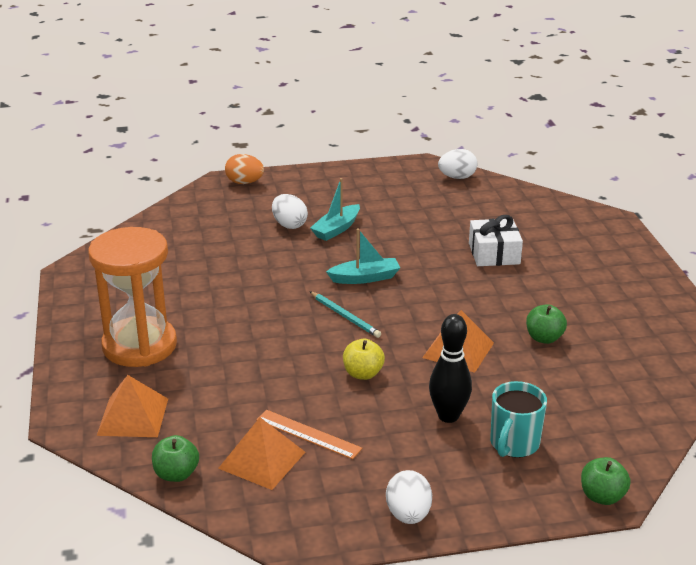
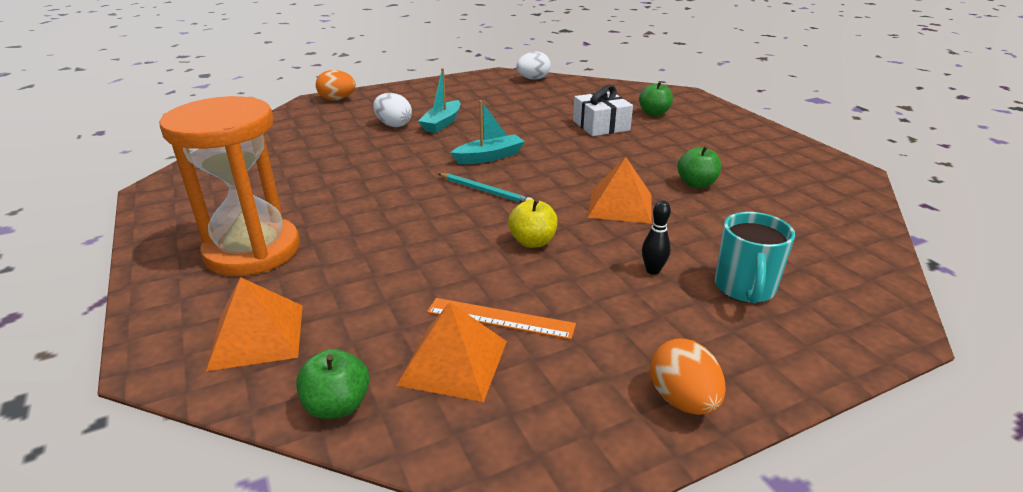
camera: 15 degrees left, 0 degrees up
(408, 514) = (682, 400): white egg -> orange egg
(448, 416) = (653, 270): black bowling pin -> black bowling pin, size x0.55
(602, 496) = (886, 330): green apple -> green apple (654, 113)

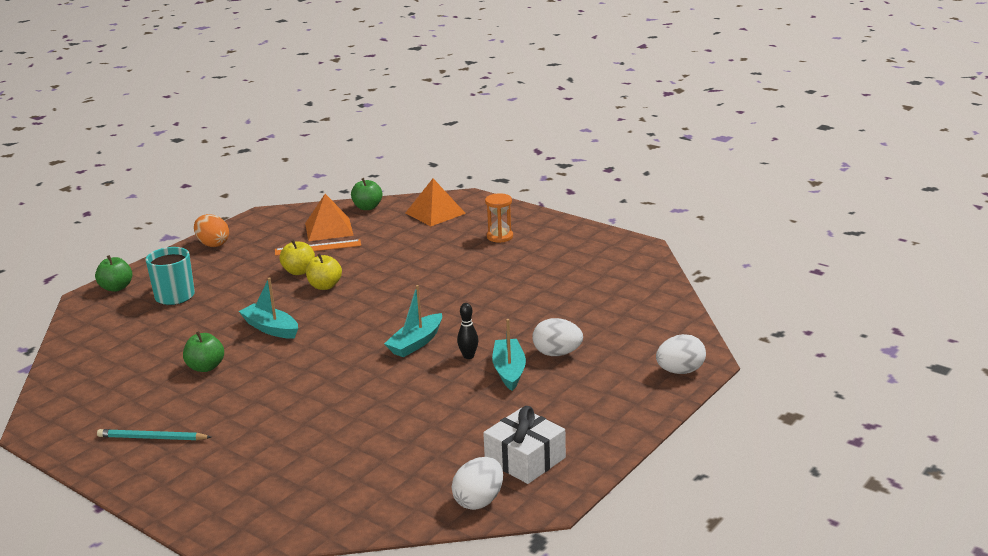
camera: 155 degrees right, 5 degrees down
(252, 251) = (500, 237): orange hourglass -> orange hourglass, size x0.43
(337, 99) = (680, 371): orange egg -> white egg
(485, 191) = (389, 311): turquoise pencil -> turquoise pencil (152, 438)
(553, 277) = (299, 271): none -> yellow apple
(601, 125) = (325, 421): white gift -> white gift (525, 459)
(620, 205) = (271, 328): orange pyramid -> turquoise boat
(653, 270) = (235, 290): black bowling pin -> black bowling pin (468, 356)
(654, 113) = (264, 466): green apple -> green apple (116, 288)

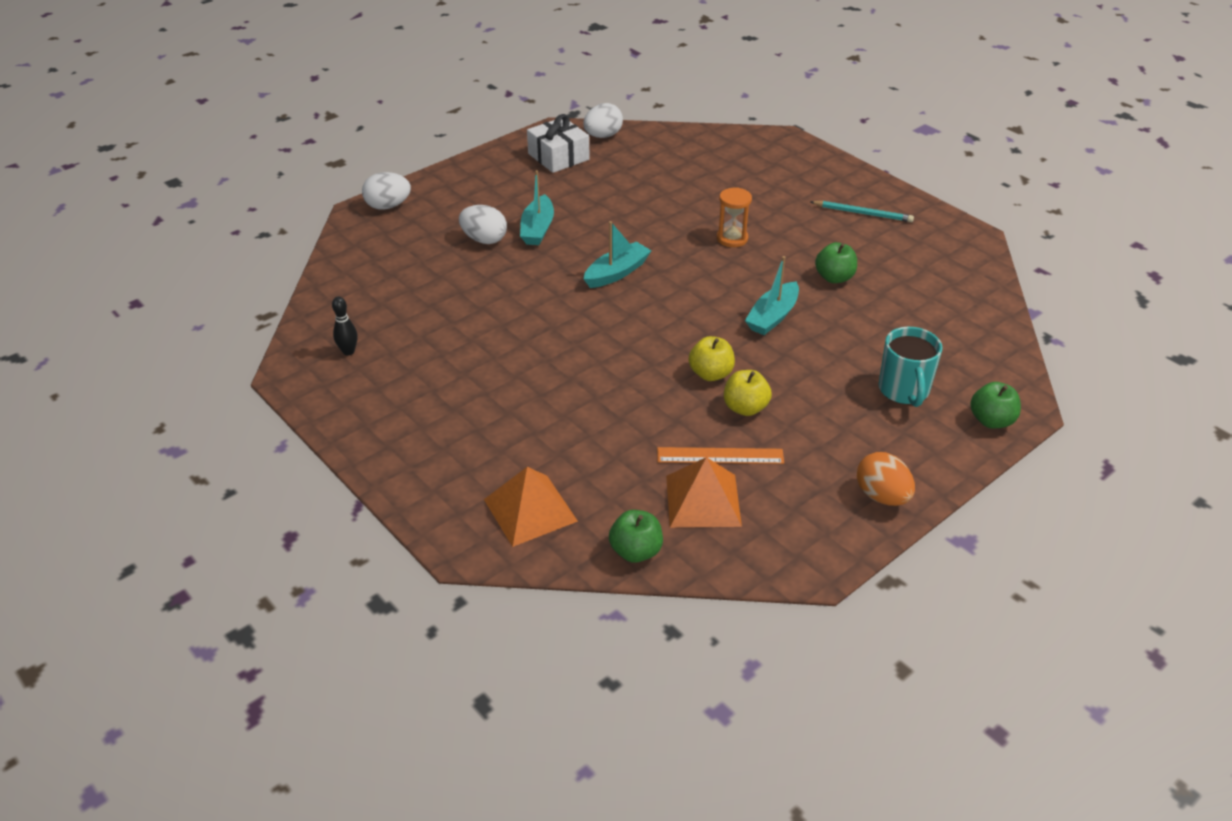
camera: 170 degrees left, 15 degrees up
(271, 328) = (772, 317): turquoise boat -> turquoise boat turned 75 degrees clockwise
(468, 356) = (569, 250): black bowling pin -> black bowling pin (348, 351)
(500, 237) = (458, 430): orange hourglass -> orange hourglass (732, 238)

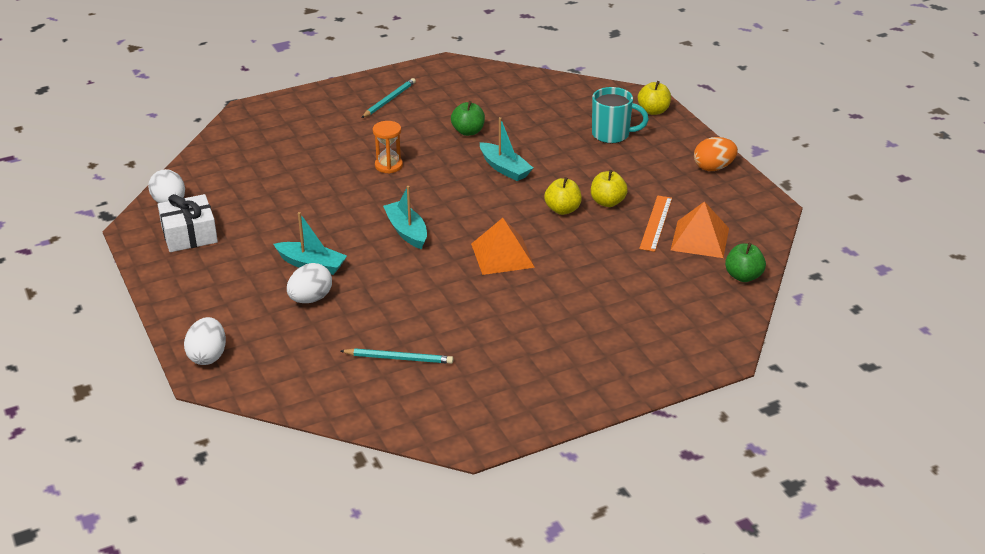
camera: 75 degrees left, 5 degrees down
(348, 351) = (451, 401): black bowling pin -> none
(407, 308) = (399, 358): none -> turquoise pencil
(530, 510) = (690, 319): orange pyramid -> orange pyramid (502, 255)
(991, 420) = (653, 111): green apple -> yellow apple

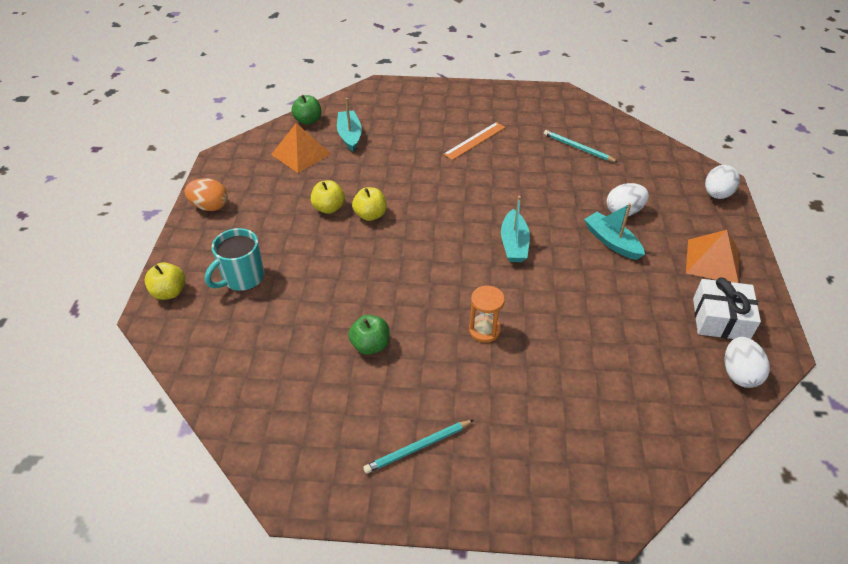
camera: 150 degrees left, 10 degrees up
(502, 255) = (453, 194): orange pyramid -> orange pyramid (712, 261)
(505, 168) = (377, 278): turquoise boat -> turquoise boat (349, 135)
(612, 135) = (242, 278): turquoise mug -> turquoise mug turned 90 degrees counterclockwise
(656, 223) = (315, 177): orange ruler -> orange ruler (474, 140)

